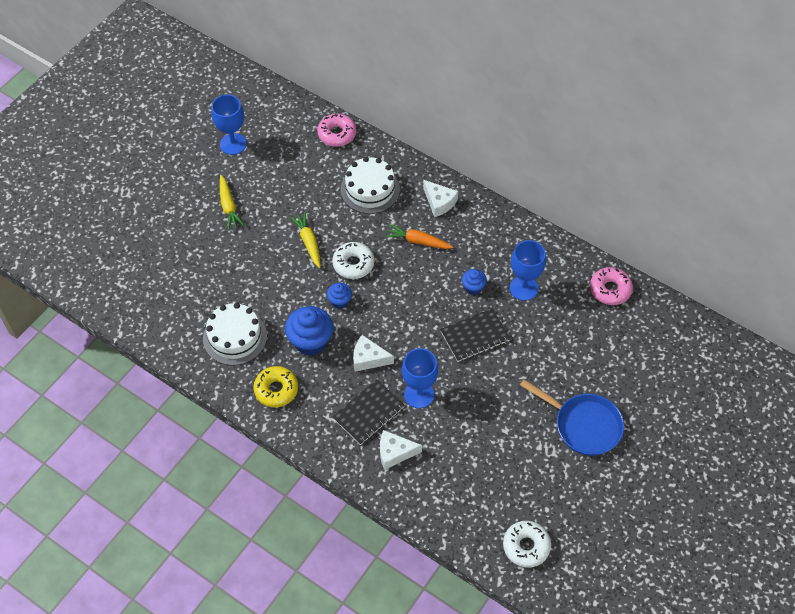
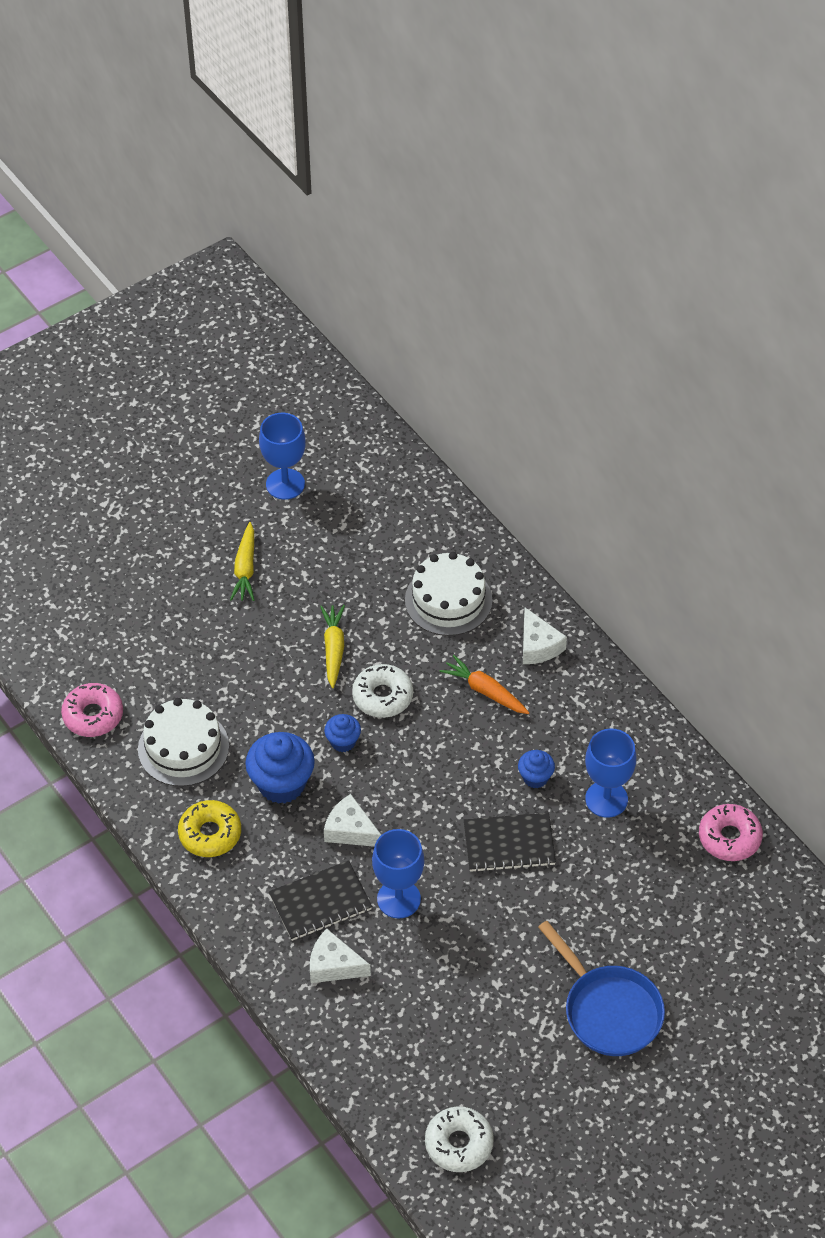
camera: 20 degrees right, 5 degrees down
(337, 134) = (434, 509): pink donut -> pink donut (93, 715)

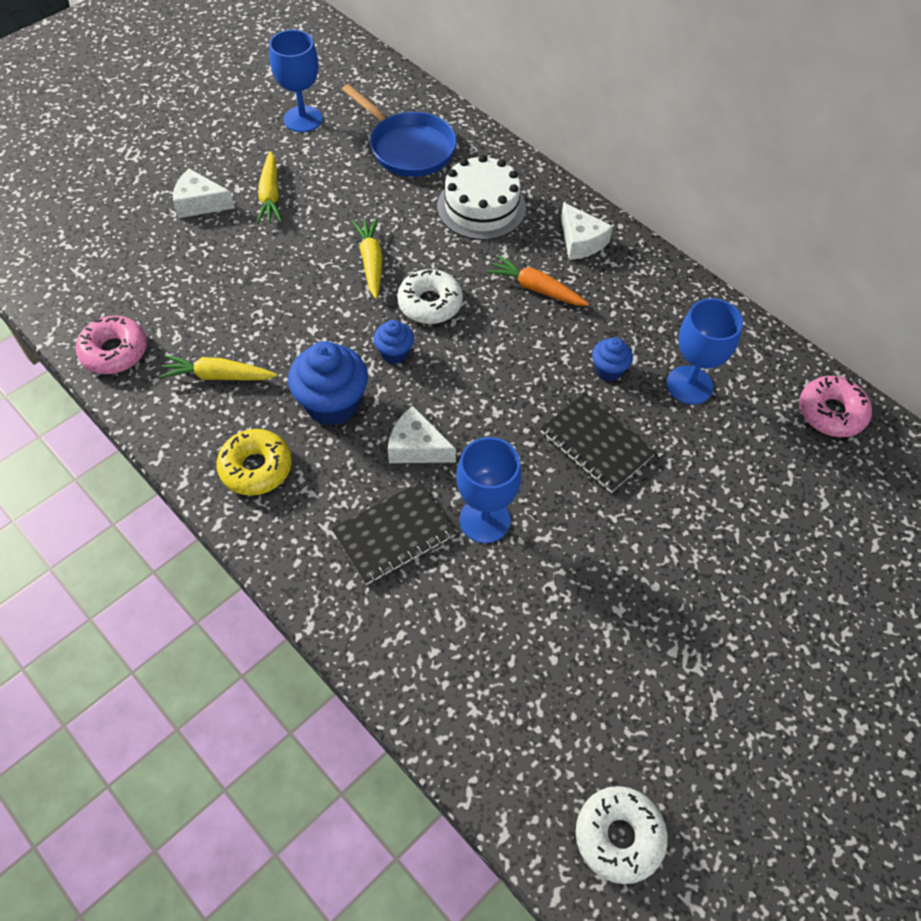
camera: 10 degrees left, 5 degrees up
(183, 747) = (218, 376): white cake -> yellow carrot
(333, 965) = (420, 610): white cheese -> white cheese (200, 203)
(509, 844) = (596, 444): black notebook -> black notebook turned 60 degrees clockwise
(608, 1010) = (758, 628): blue pan -> blue pan (408, 148)

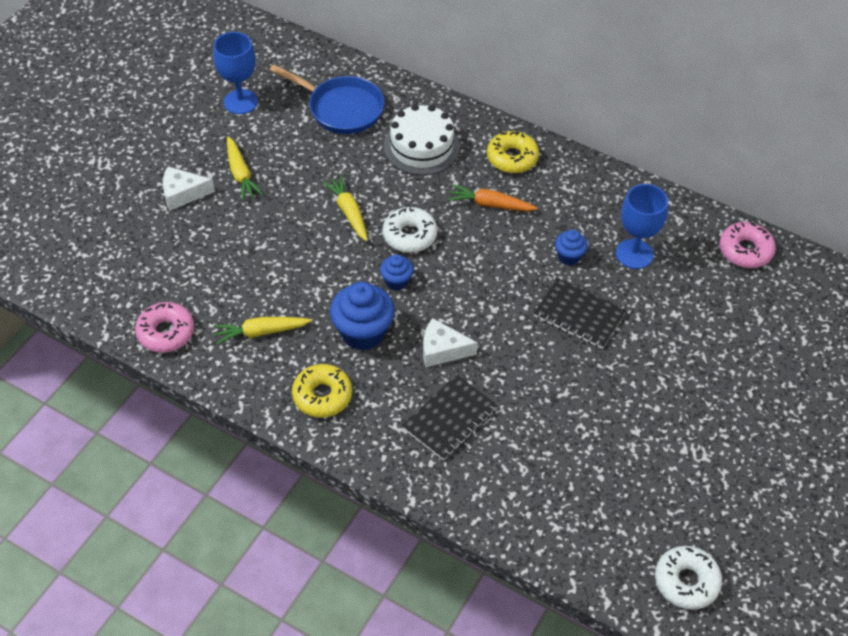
camera: 15 degrees left, 5 degrees down
(484, 520) = (515, 392): blue goblet -> none
(581, 241) = (512, 158): white cheese -> yellow donut

